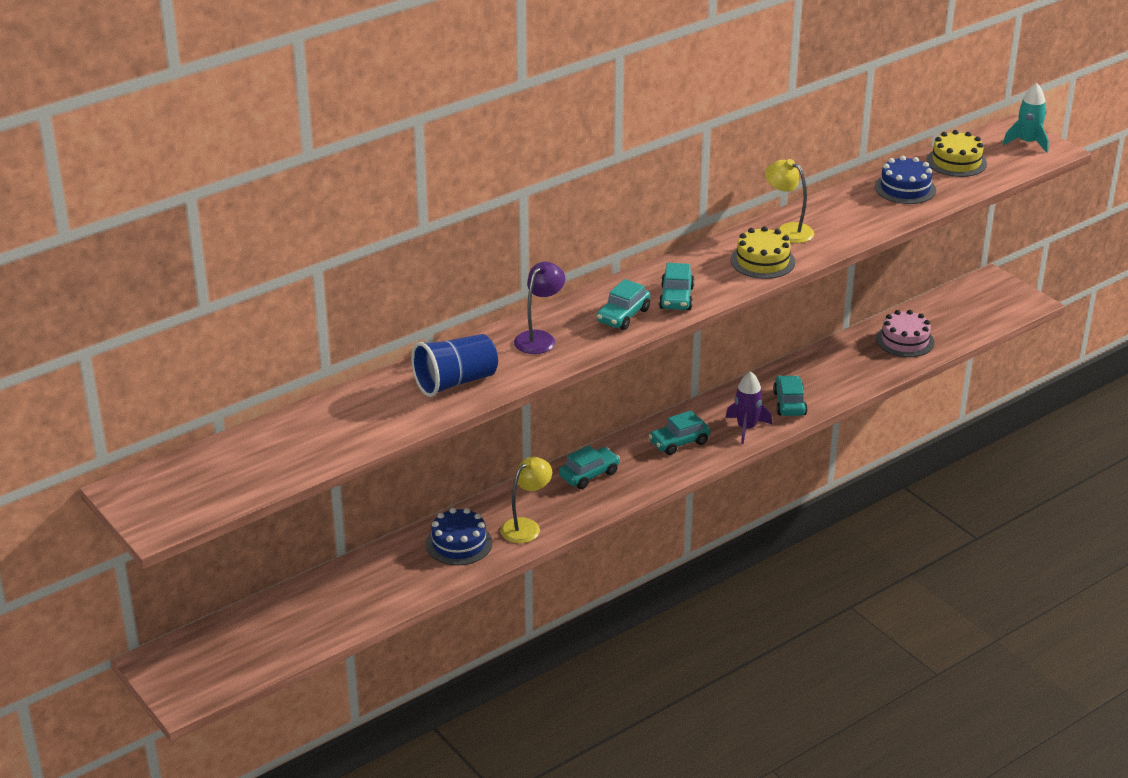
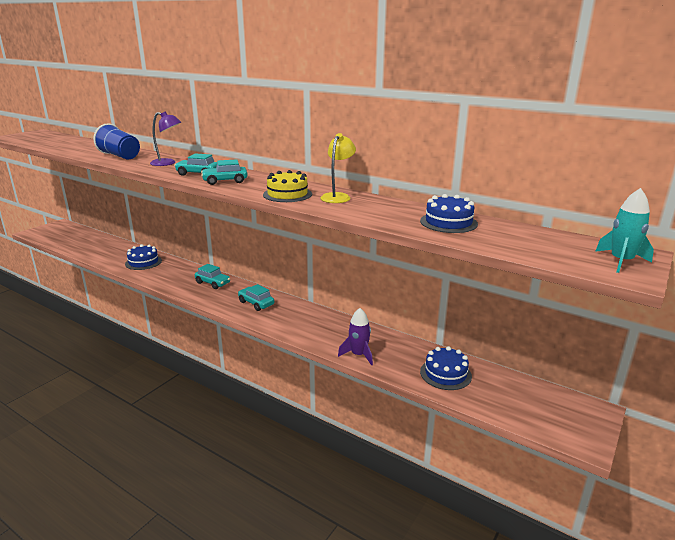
camera: 70 degrees right, 10 degrees down
(526, 526) = (160, 275): yellow lamp -> none
(746, 428) = (283, 323): purple rocket -> purple rocket (358, 355)
(789, 403) = (321, 334): turquoise car -> none
(905, 340) = (445, 374): pink cake -> blue cake
(956, 162) = (526, 236): yellow cake -> none

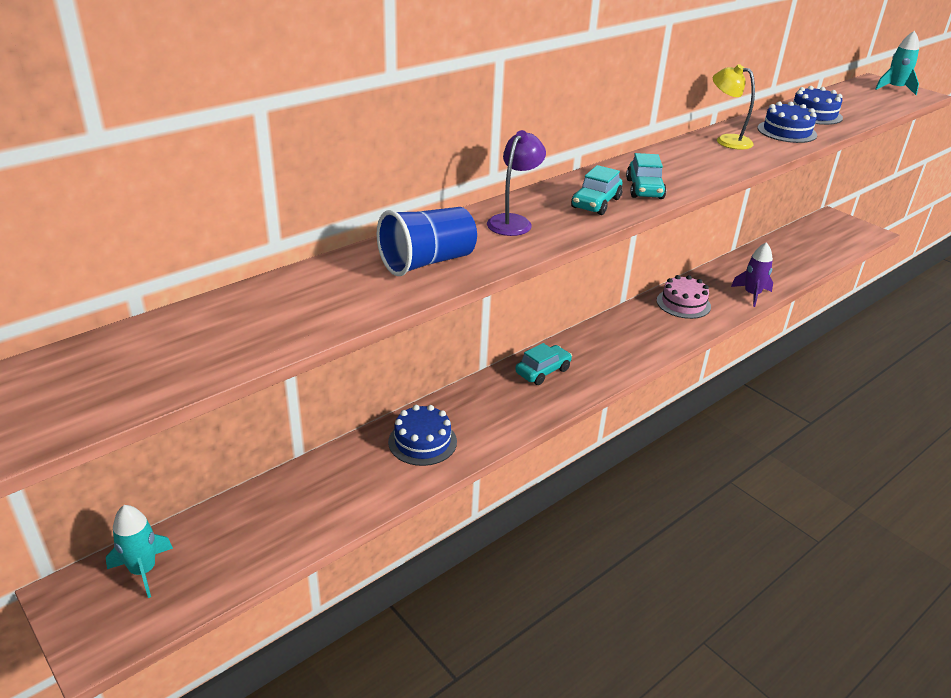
camera: 75 degrees left, 10 degrees up
(68, 231) = (143, 570): none -> turquoise rocket
(256, 303) = (620, 341): turquoise car -> none
(287, 194) = (715, 162): yellow cake -> none
(322, 324) = (683, 303): none -> pink cake
(445, 374) = (785, 259): blue cake -> blue cake (787, 131)

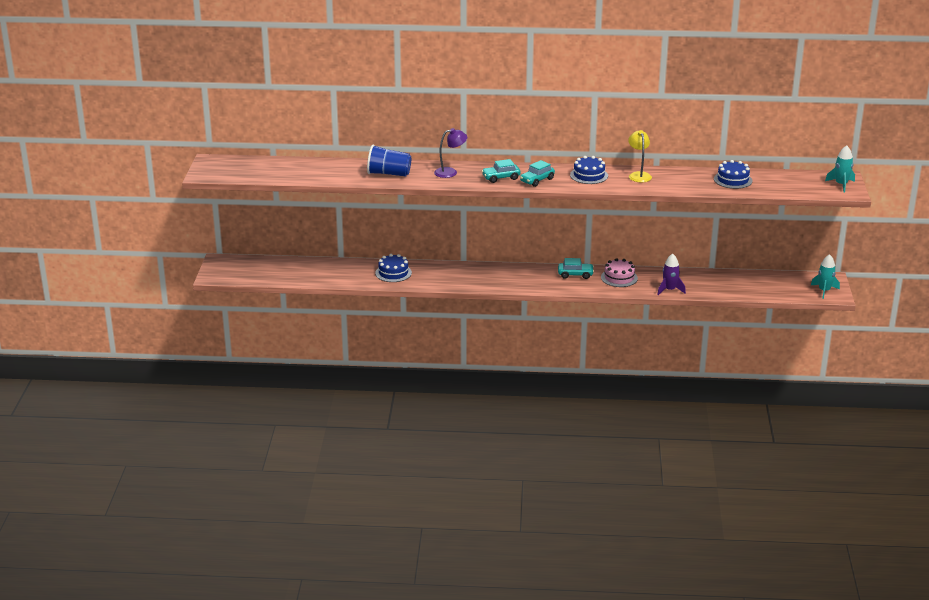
camera: 45 degrees right, 5 degrees down
(143, 570) = (247, 265): turquoise rocket -> turquoise rocket (824, 291)
(543, 371) = (488, 273): turquoise car -> turquoise car (575, 275)
(787, 131) = (687, 182): blue cake -> blue cake (589, 175)

